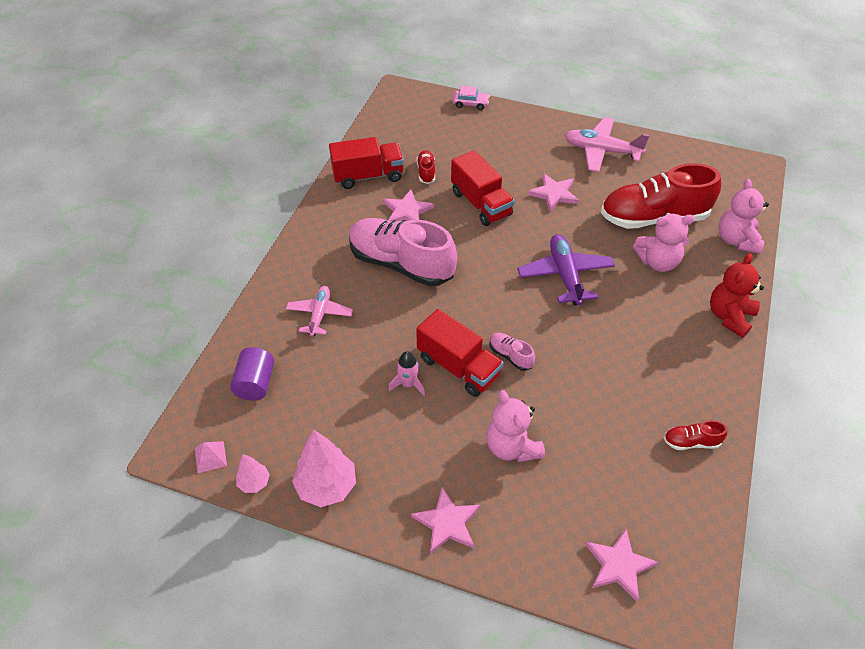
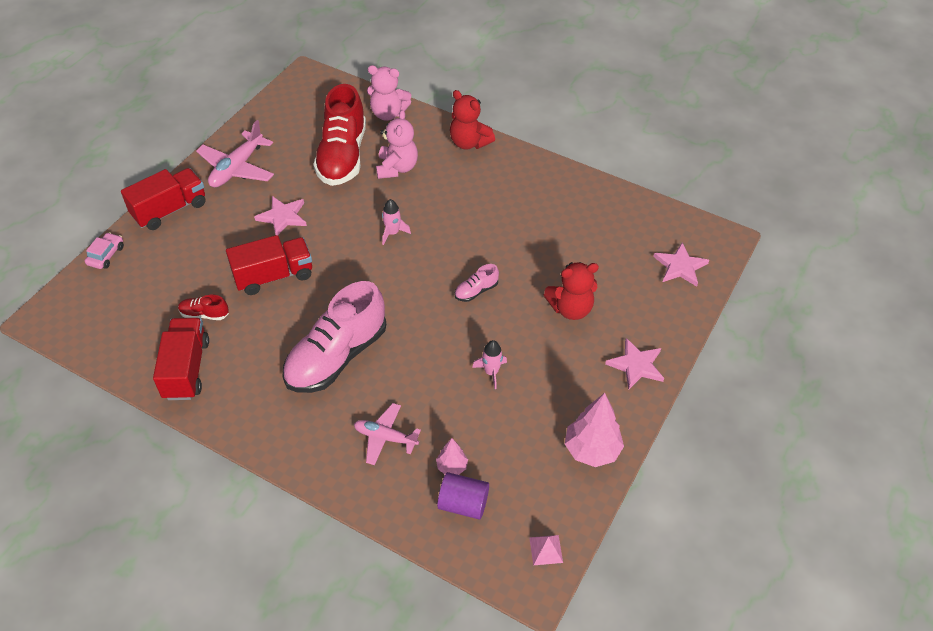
camera: 80 degrees left, 0 degrees up
(254, 483) = (580, 511): pink tree -> pink tree (452, 467)
(407, 211) = (259, 340): pink star -> none
(458, 367) = (480, 331): red truck -> red truck (170, 210)
(512, 447) = (570, 309): pink teddy bear -> red teddy bear
(565, 275) = (393, 233): purple plane -> pink rocket
(691, 442) = (583, 199): red shoe -> none

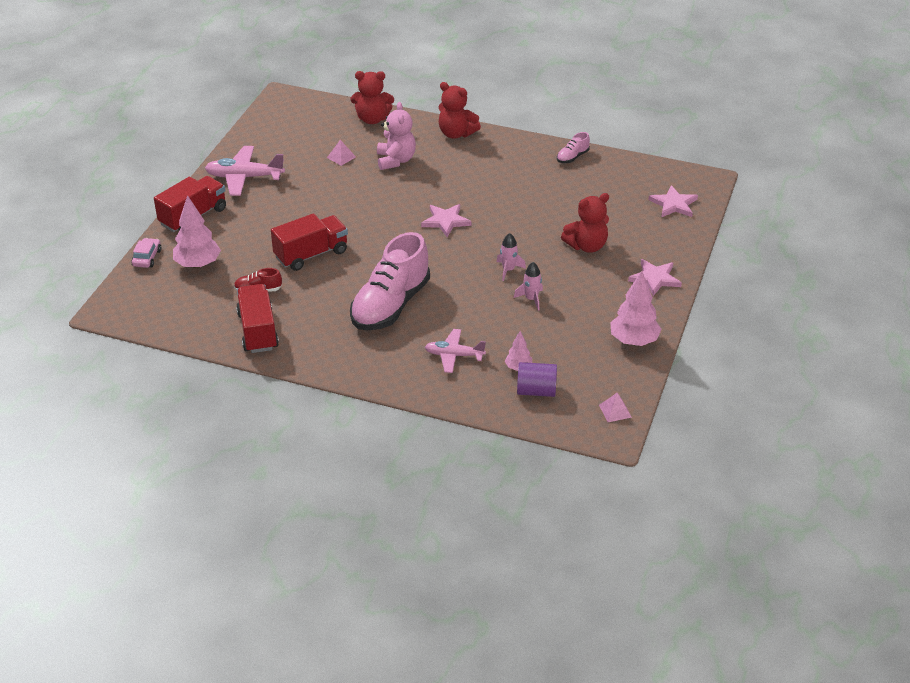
camera: 10 degrees left, 10 degrees down
(154, 271) = (198, 264): none -> pink tree
(237, 168) = (244, 177): pink plane -> pink plane turned 75 degrees clockwise
(283, 217) = (302, 209): pink star -> pink star (446, 221)
(342, 156) = (341, 157): red shoe -> pink pyramid
(388, 113) = (372, 119): pink teddy bear -> red teddy bear
(393, 233) = (409, 210): pink rocket -> pink rocket (508, 270)
(476, 291) = (499, 243): pink shoe -> pink shoe (572, 157)

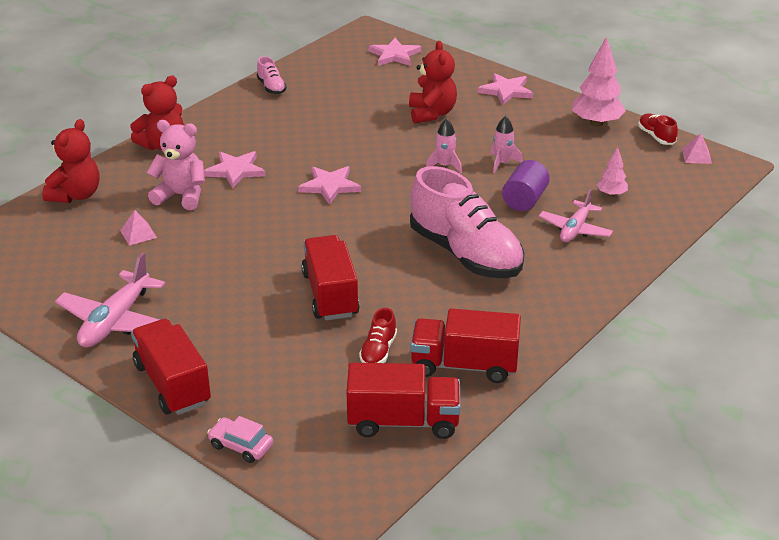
camera: 70 degrees left, 5 degrees down
(191, 316) = (403, 421): none -> red truck
(198, 264) = (289, 397): pink tree -> none
(441, 174) = (235, 171): none -> pink star
(536, 391) = (652, 192): purple cylinder -> purple cylinder (524, 200)
(634, 381) = (656, 136): none -> red shoe

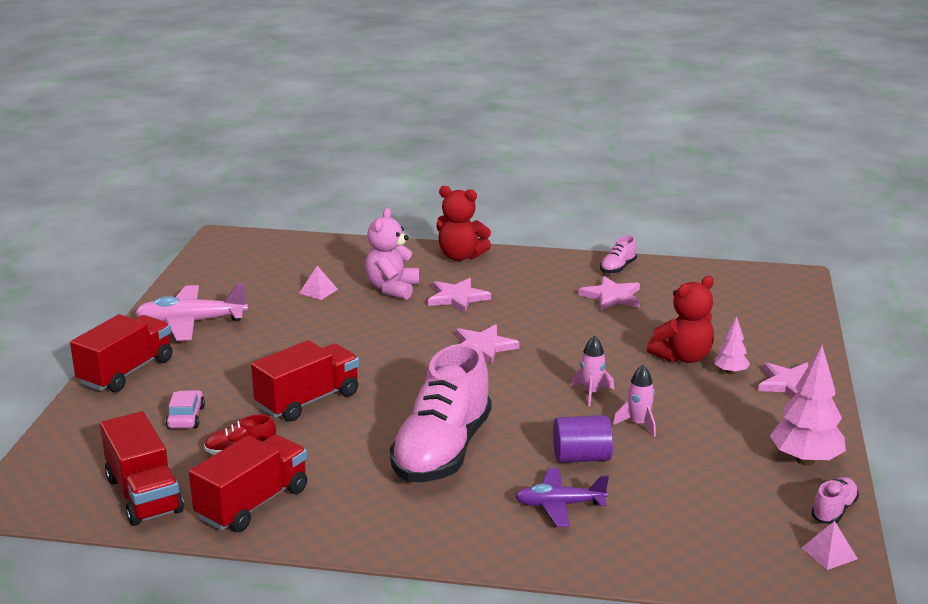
camera: 60 degrees right, 10 degrees down
(76, 195) = (347, 250): red teddy bear -> none
(181, 196) = (392, 289): pink teddy bear -> pink teddy bear turned 150 degrees counterclockwise
(241, 446) = (64, 427): pink car -> pink car (186, 417)
(394, 55) = (769, 304): pink star -> pink star (612, 296)
(464, 365) = (253, 504): red truck -> red truck turned 60 degrees clockwise
(575, 229) = (559, 505): pink plane -> purple plane
(611, 194) = (660, 511): pink tree -> pink tree (730, 372)
(656, 136) = (833, 510): red shoe -> pink shoe

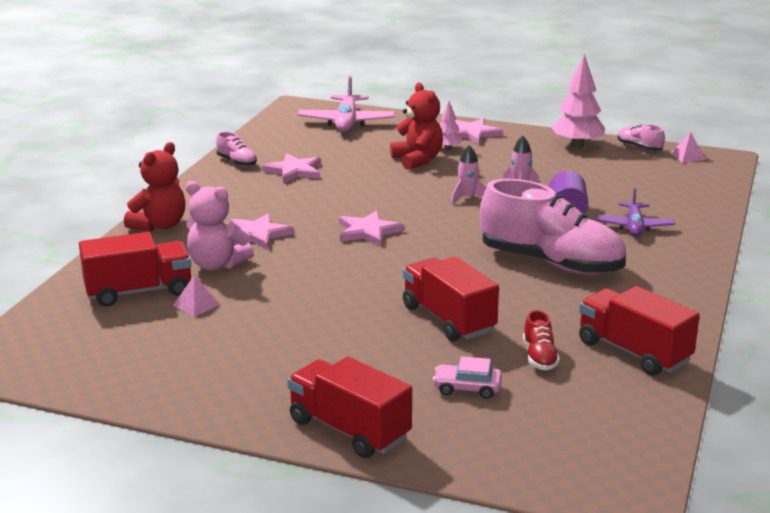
camera: 80 degrees left, 0 degrees up
(144, 495) = (618, 411): red truck -> red truck (138, 291)
(191, 322) = (236, 386): pink plane -> pink plane (346, 122)

